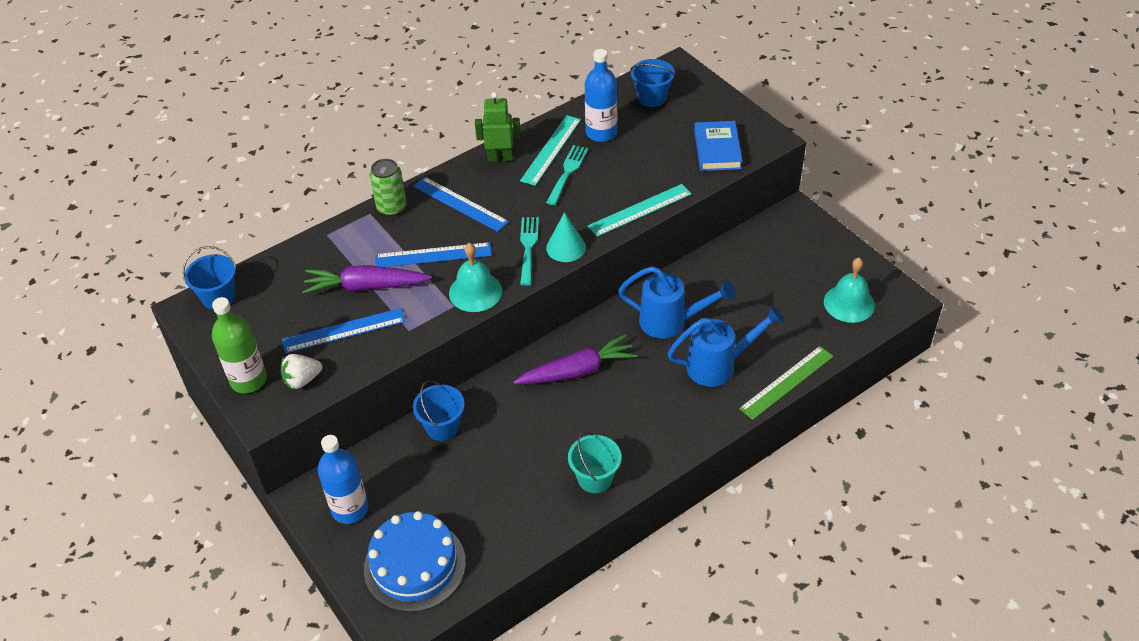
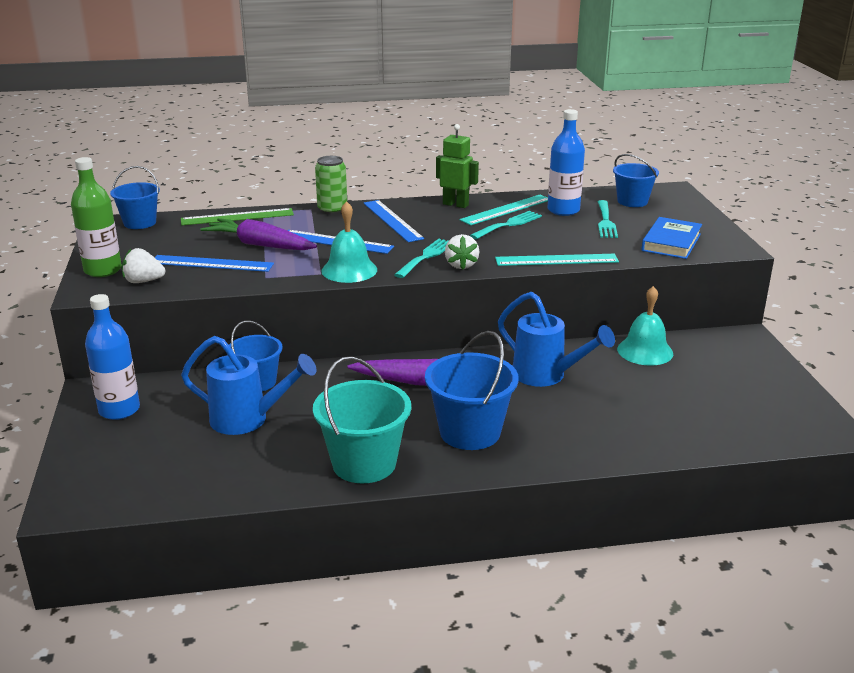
camera: 25 degrees right, 20 degrees down
(415, 565) = (129, 468): blue cake -> none
(566, 247) = (461, 265): turquoise cone -> white strawberry
(595, 478) = (364, 463): turquoise bucket -> turquoise bucket, size x1.54
(647, 137) = (605, 221): none -> turquoise fork
(651, 410) = (470, 432): none -> blue bucket
(719, 365) = (572, 421): blue watering can -> blue watering can (249, 420)
(786, 382) = (639, 456): green ruler -> green ruler (237, 217)
(849, 303) = (760, 416): turquoise bell -> turquoise bell (645, 351)

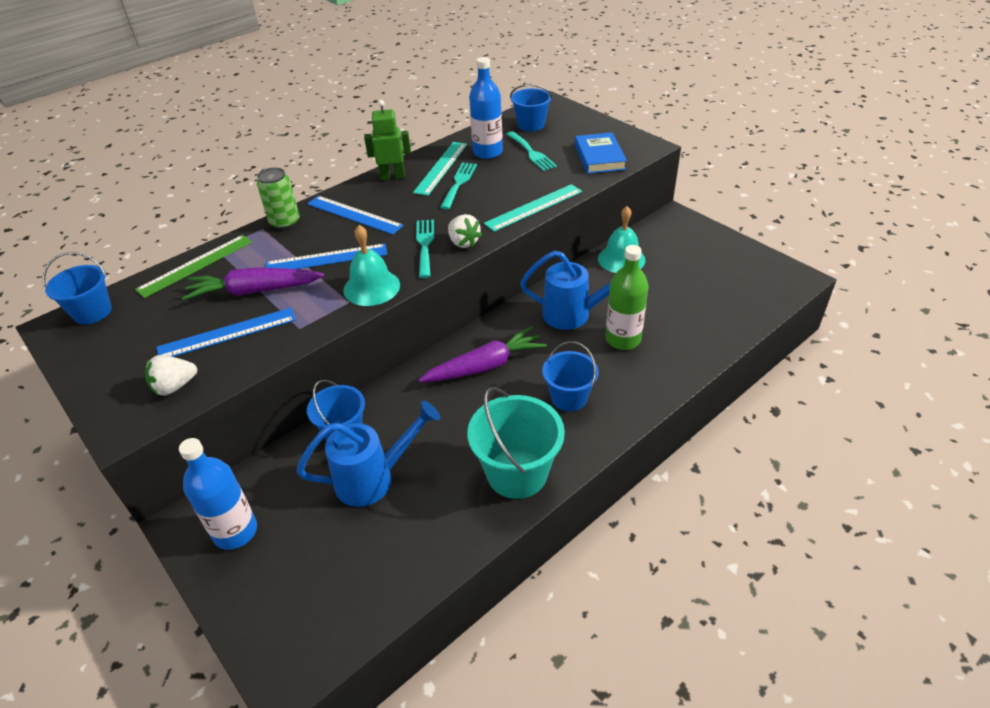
camera: 30 degrees left, 15 degrees up
(103, 270) = (112, 391): green bottle -> green bottle (622, 339)
(470, 432) = (569, 397): blue bucket -> blue bucket, size x0.65

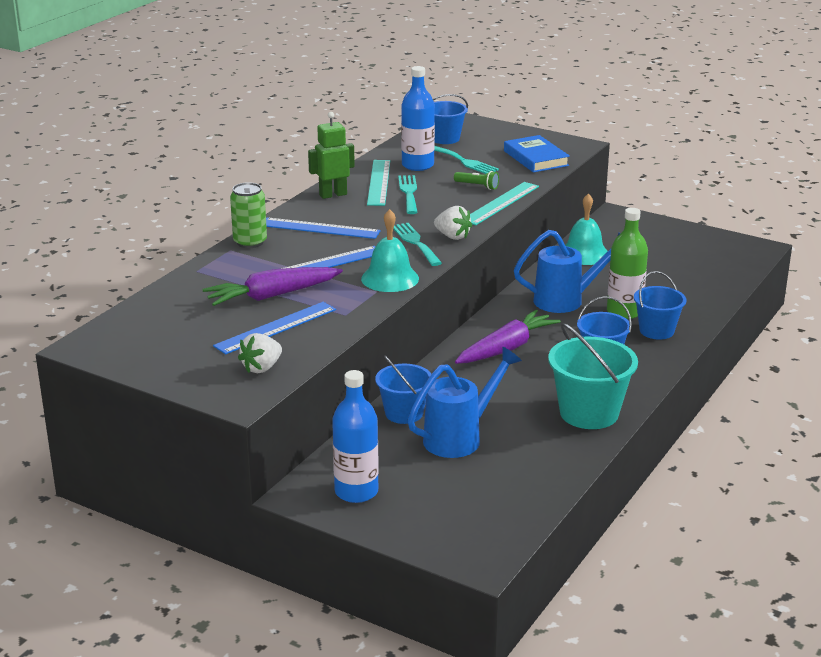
camera: 20 degrees left, 15 degrees down
(92, 312) = (112, 332): blue bucket -> blue bucket (656, 331)
(196, 265) = (187, 285): green ruler -> none
(525, 183) = (477, 186): none -> green flashlight

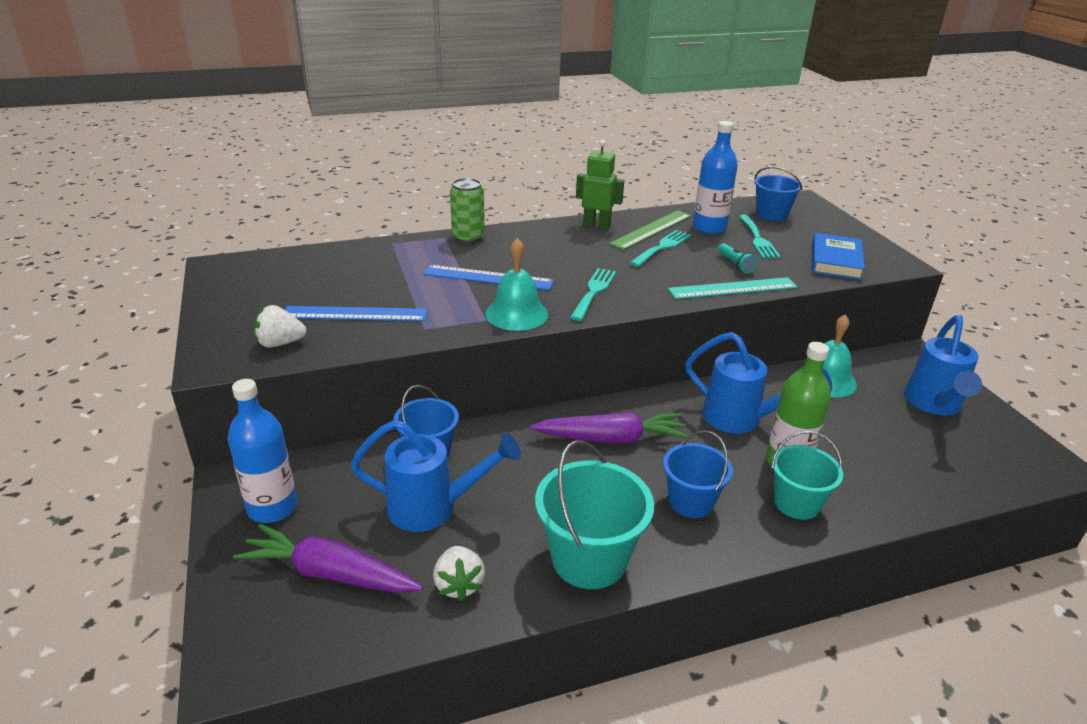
camera: 40 degrees right, 5 degrees up
(272, 296) = (403, 286): purple carrot -> purple carrot (329, 573)
(320, 228) = (538, 248): blue ruler -> none
(379, 182) = (651, 229): turquoise ruler -> green ruler
(452, 236) = (636, 300): white strawberry -> white strawberry (459, 584)
(477, 186) = (735, 264): green flashlight -> turquoise flashlight
(656, 331) = (796, 503): blue bucket -> turquoise bucket
(661, 241) = (934, 405): none -> blue watering can

